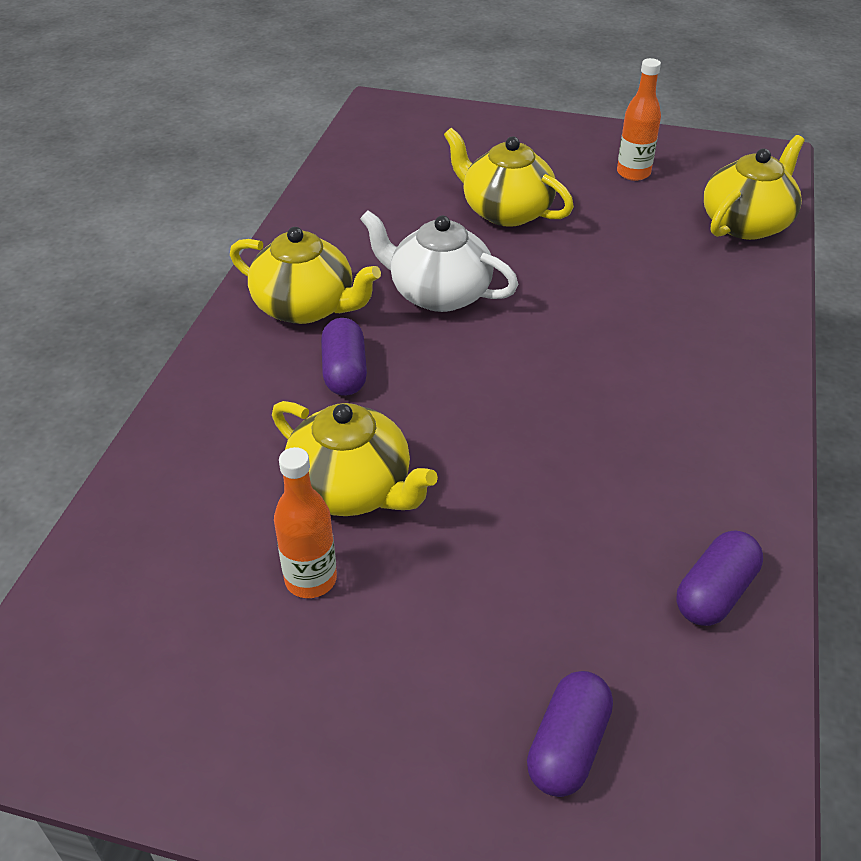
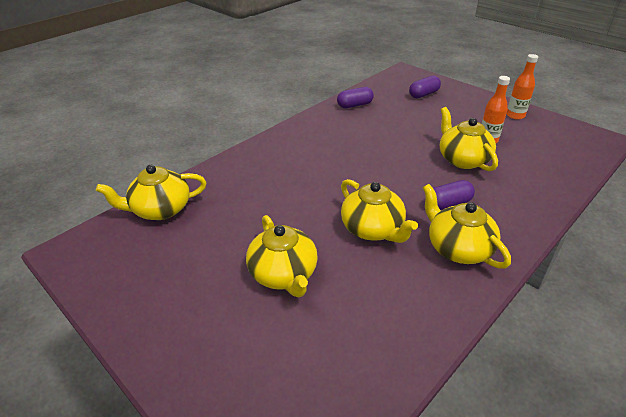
camera: 150 degrees left, 5 degrees down
(345, 372) = (448, 204): purple capsule -> purple capsule turned 45 degrees clockwise
(438, 293) = (373, 229): white teapot -> yellow teapot
(633, 173) = (166, 273): orange bottle -> orange bottle (515, 115)

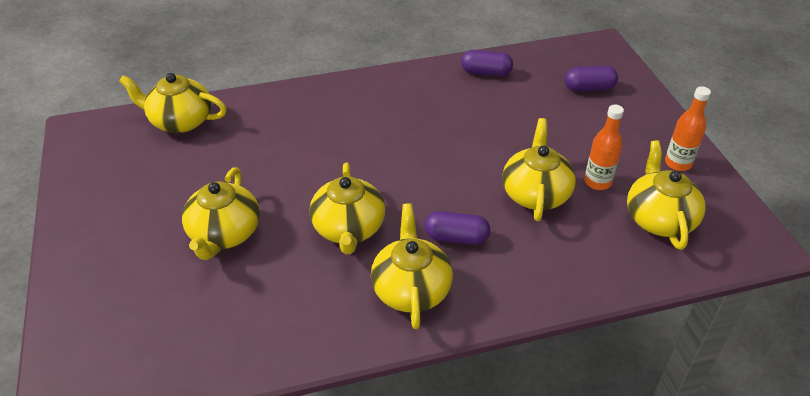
camera: 30 degrees right, 5 degrees up
(541, 146) = (659, 218): none -> yellow teapot

